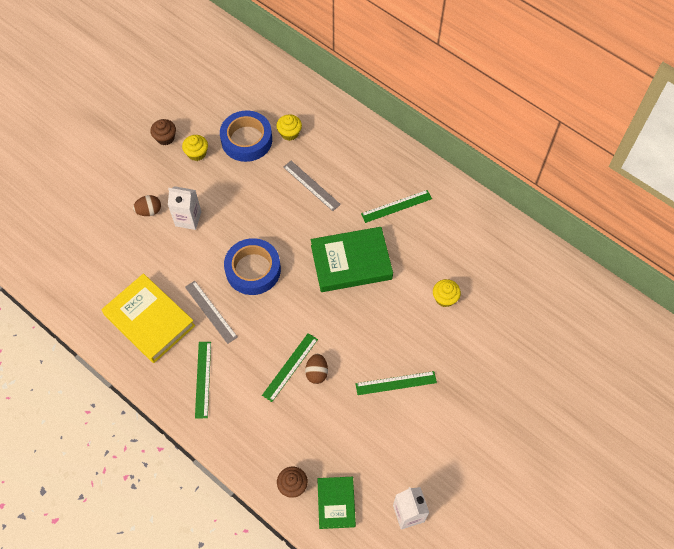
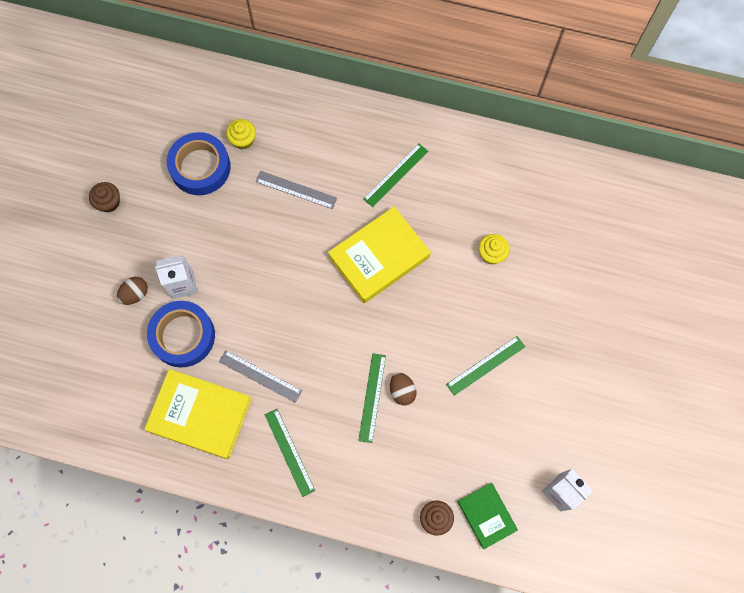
camera: 25 degrees left, 10 degrees up
(197, 153) = (153, 206): yellow cupcake -> none
(253, 270) = (281, 310): blue tape -> blue tape (183, 336)
(351, 262) = (379, 257): green book -> yellow book

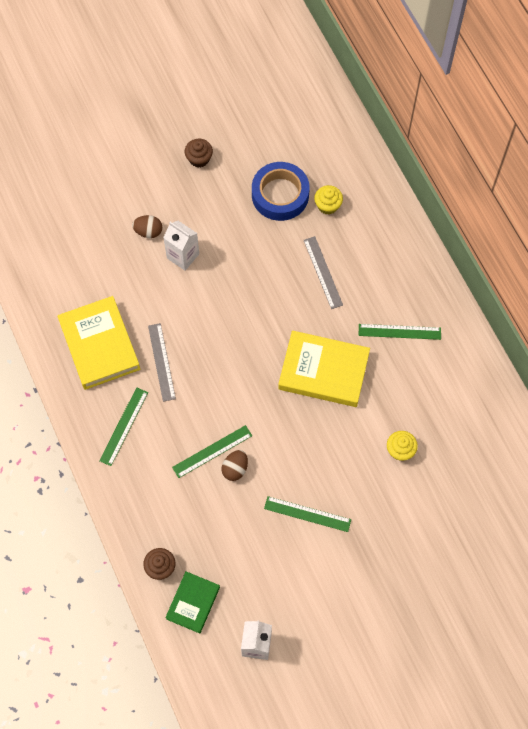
camera: 50 degrees right, 5 degrees down
(183, 336) = (146, 287): blue tape -> none

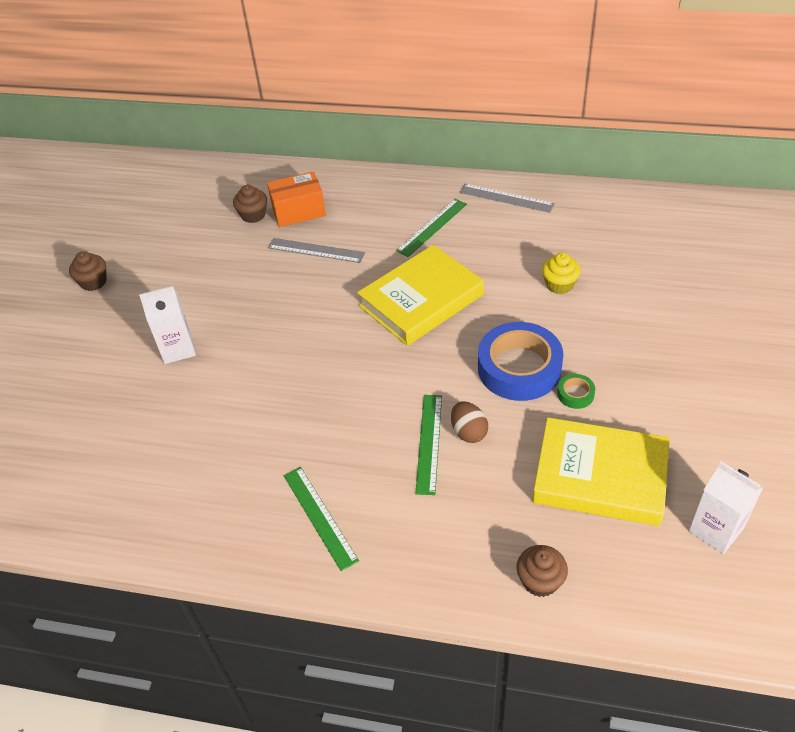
camera: 50 degrees left, 20 degrees down
(99, 345) = (195, 484): yellow book -> yellow book (600, 476)
(148, 231) = (117, 364): brown egg -> none
(161, 362) = (277, 433): grey ruler -> grey ruler (506, 198)
(193, 603) = (615, 570): green book -> none
(280, 195) = (203, 242): blue tape -> blue tape (519, 368)
(307, 514) = (575, 394): green ruler -> green tape
(327, 205) = (253, 215): yellow cupcake -> brown cupcake
(352, 232) = (298, 211): none -> orange box

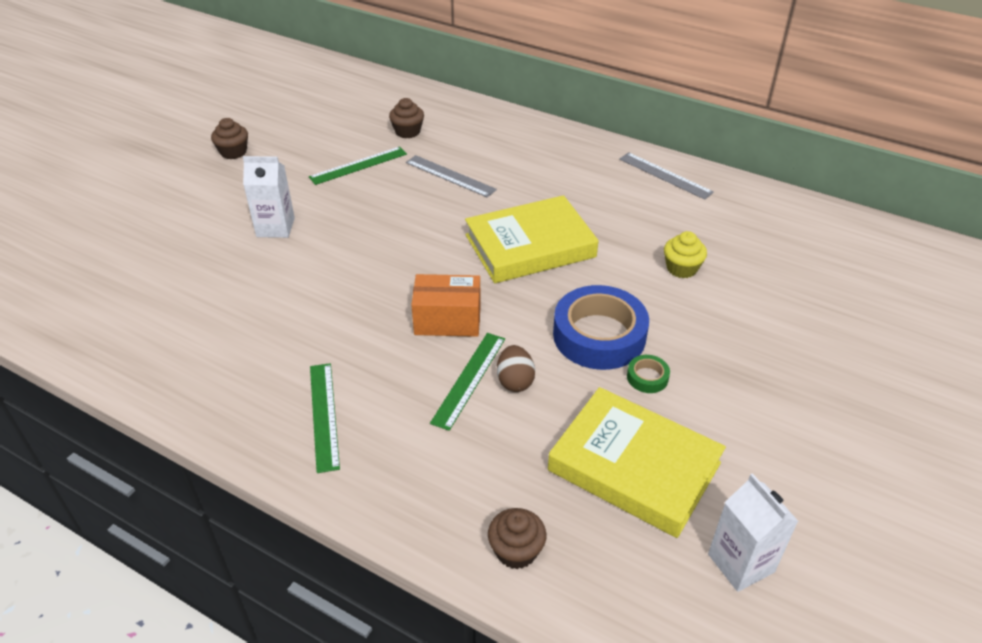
camera: 15 degrees right, 5 degrees down
(298, 211) = (452, 138): orange box -> orange box (447, 320)
(432, 227) = (575, 183): green ruler -> green ruler (358, 165)

